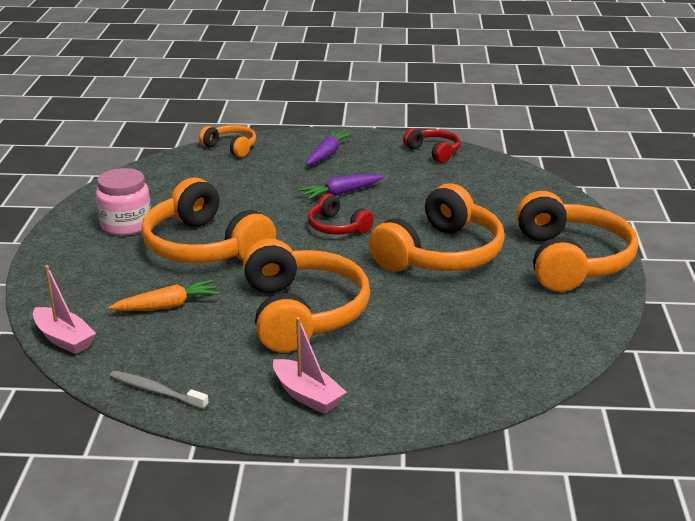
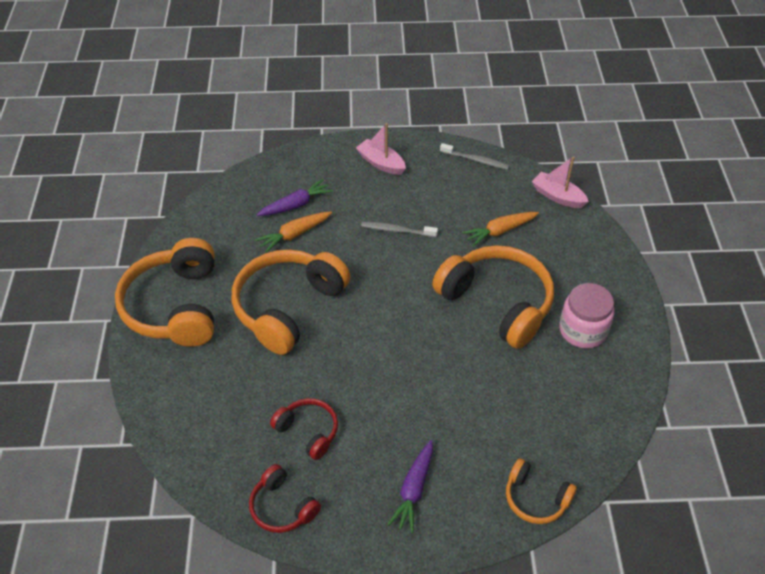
camera: 175 degrees right, 20 degrees up
(302, 313) = (397, 230): orange headphones -> grey toothbrush
(337, 227) = (383, 341): red headphones -> red headphones (308, 431)
(341, 193) = (386, 402): purple carrot -> purple carrot (295, 205)
(438, 316) = (294, 234): none -> orange carrot

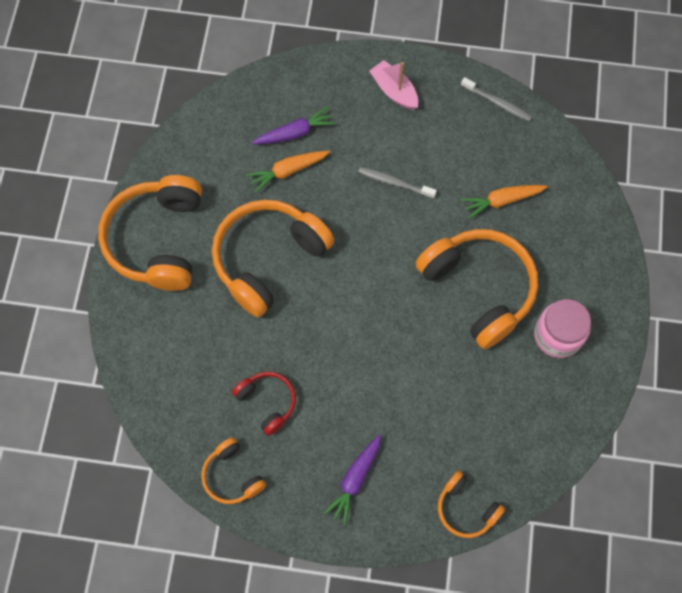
camera: 10 degrees right, 20 degrees up
(282, 507) = (232, 476): red headphones -> orange headphones
(557, 196) = (574, 165): pink boat -> none

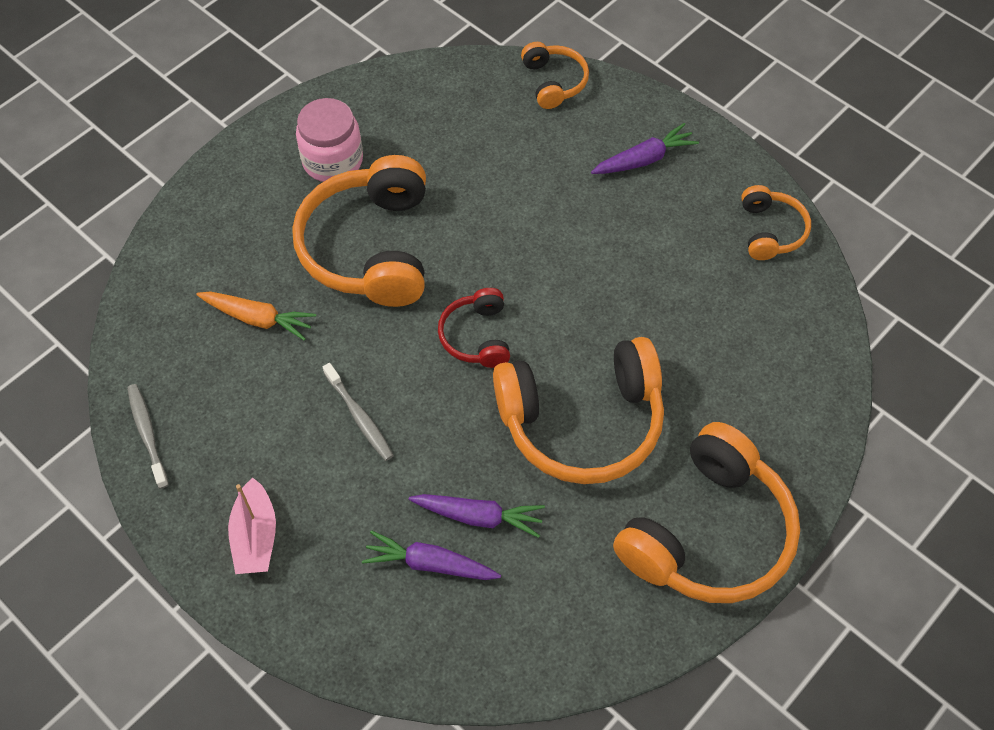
camera: 145 degrees left, 10 degrees down
(267, 402) = (688, 275): red headphones -> red headphones (477, 336)
(288, 171) = (478, 516): orange carrot -> purple carrot

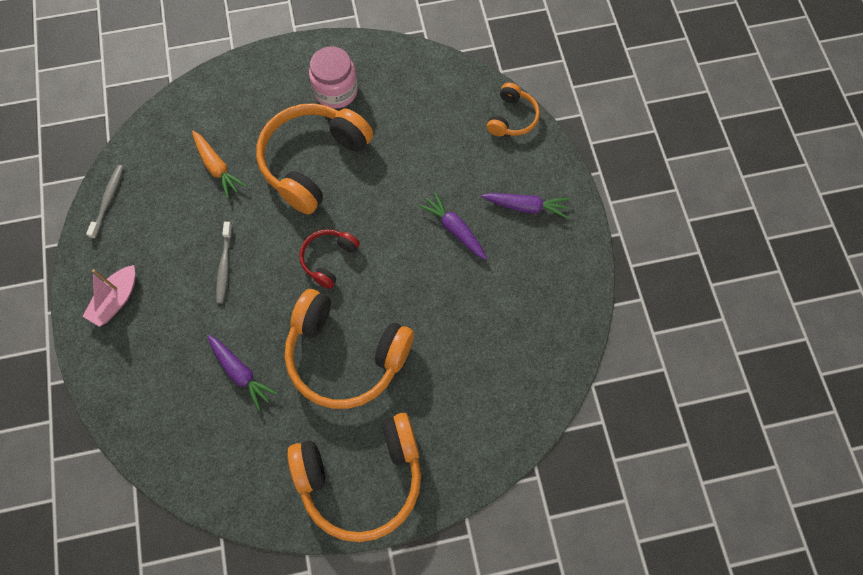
camera: 35 degrees right, 10 degrees up
(430, 564) = (193, 382): purple carrot -> purple carrot (455, 230)
(770, 231) = (567, 308): orange headphones -> none

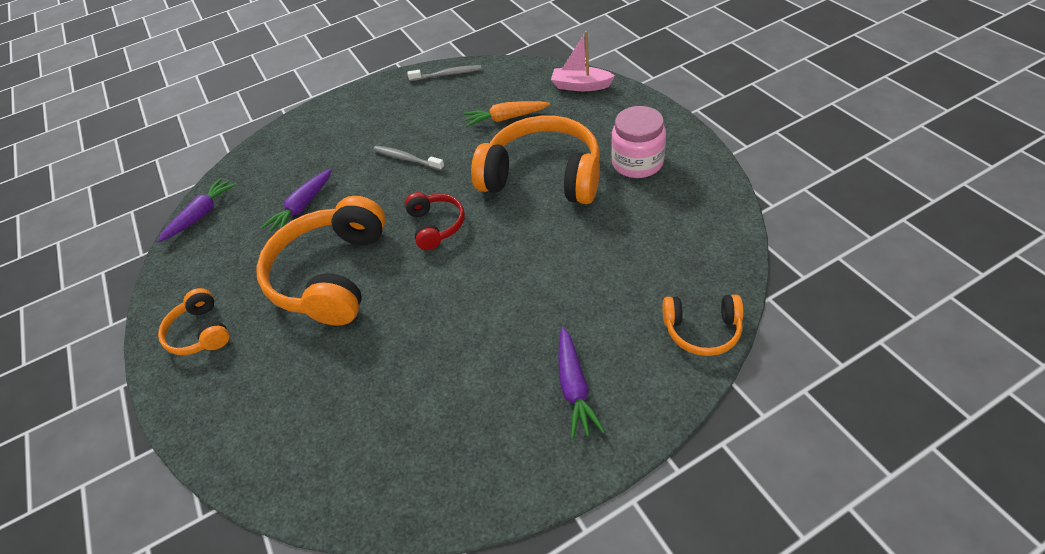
camera: 80 degrees right, 20 degrees down
(116, 300) = (358, 112): pink boat -> pink boat (581, 86)
(217, 167) = (506, 118): orange carrot -> orange carrot turned 45 degrees clockwise
(224, 266) = (407, 159): grey toothbrush -> grey toothbrush turned 45 degrees clockwise
(329, 259) = (436, 226): red headphones -> red headphones turned 60 degrees clockwise
(361, 477) = (201, 332): orange headphones -> orange headphones, size x0.51
(455, 230) = (510, 321): purple carrot -> purple carrot (201, 215)

